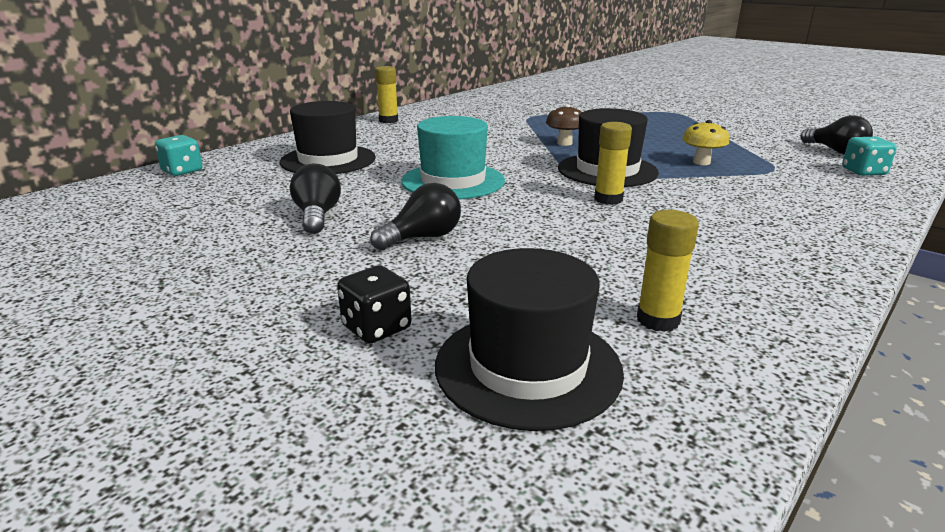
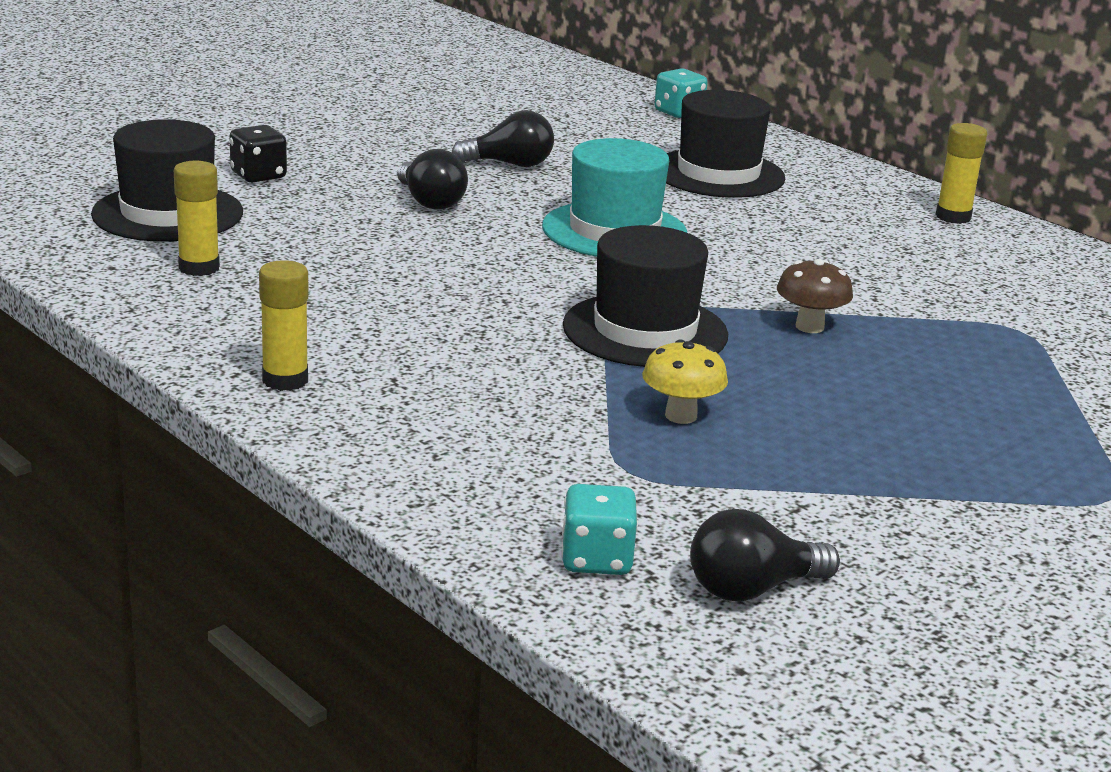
camera: 95 degrees right, 0 degrees up
(608, 199) = (515, 307): yellow glue stick -> yellow glue stick (285, 380)

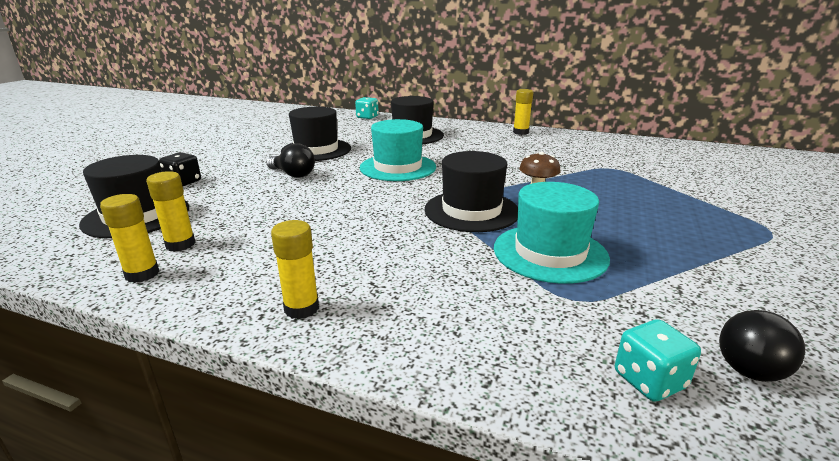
camera: 25 degrees left, 0 degrees up
(135, 292) = (142, 274): none -> yellow glue stick
(510, 164) = (316, 150): black light bulb -> black hat
(681, 416) = (550, 253): yellow mushroom -> turquoise hat

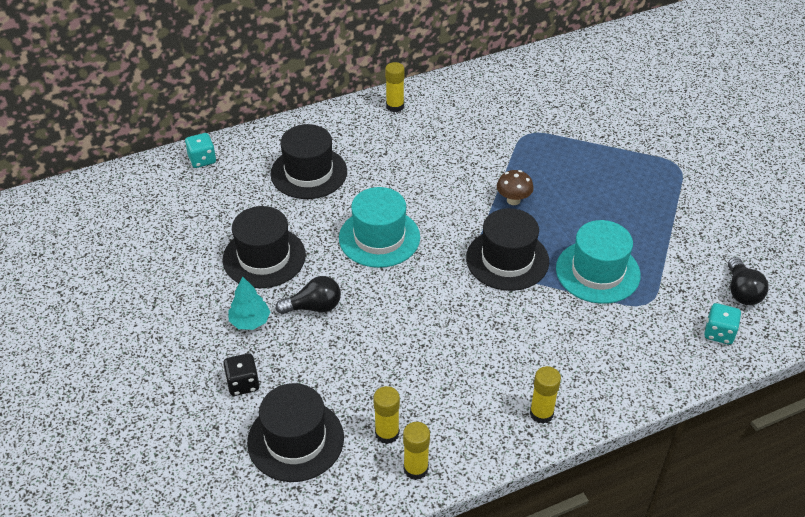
camera: 45 degrees left, 20 degrees up
(250, 165) = (250, 321): none -> turquoise tree

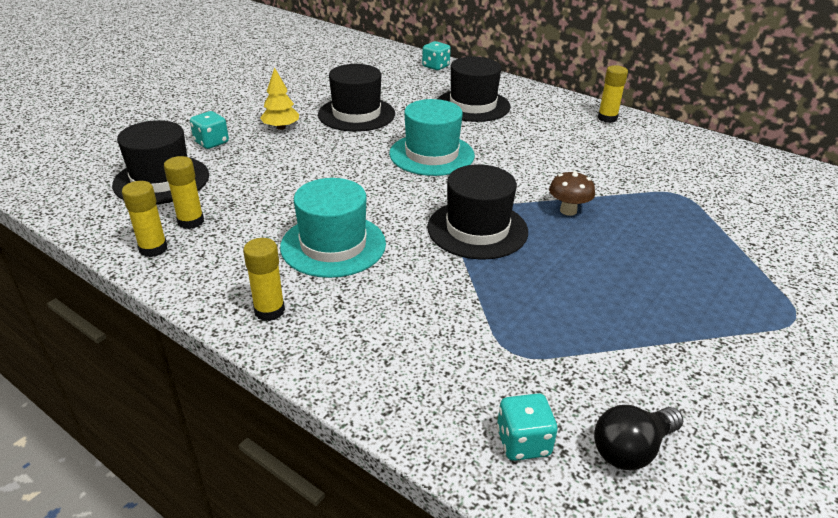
camera: 60 degrees right, 10 degrees down
(243, 384) = (211, 142): black dice -> turquoise dice
(250, 321) = (281, 127): turquoise tree -> yellow tree
(314, 307) = (319, 148): black light bulb -> none
(597, 272) = (525, 297): turquoise hat -> turquoise hat (333, 245)

